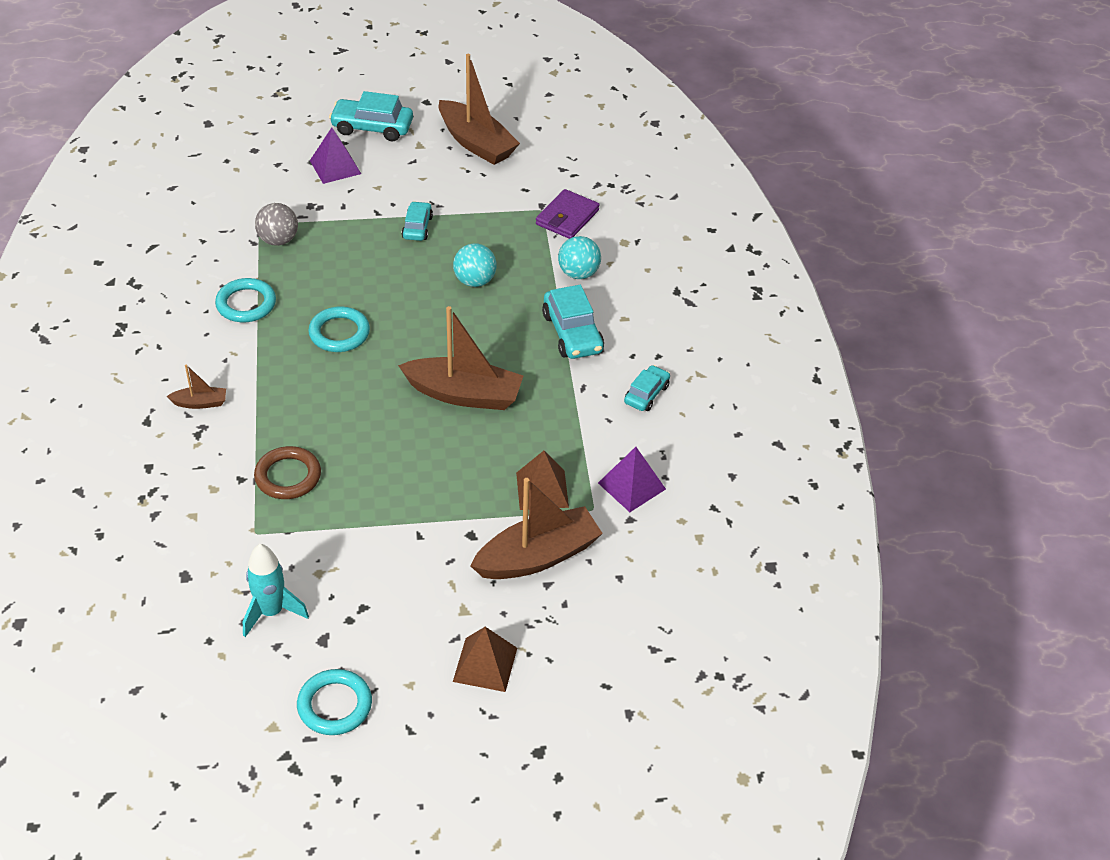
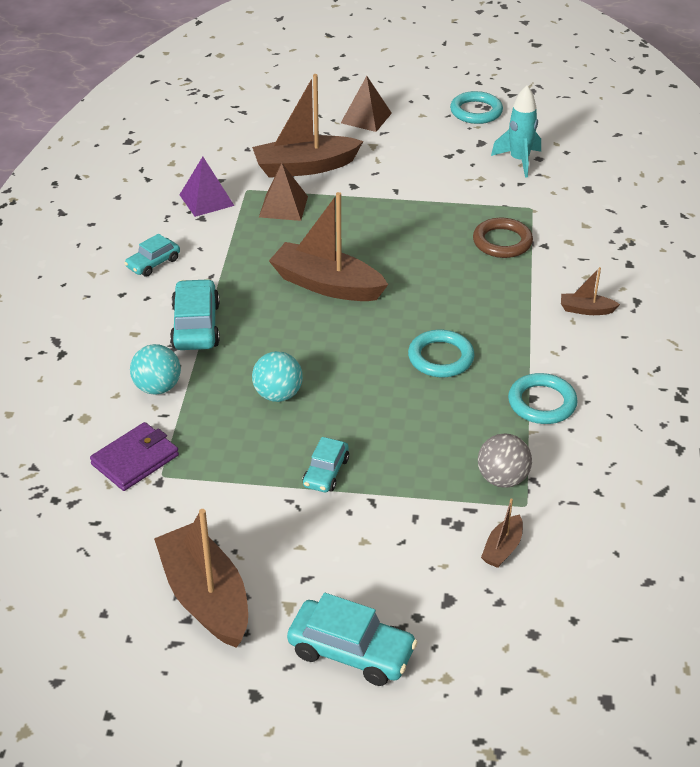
camera: 165 degrees left, 5 degrees down
(276, 194) = (502, 548): none -> brown boat
(335, 167) = (417, 584): purple pyramid -> none

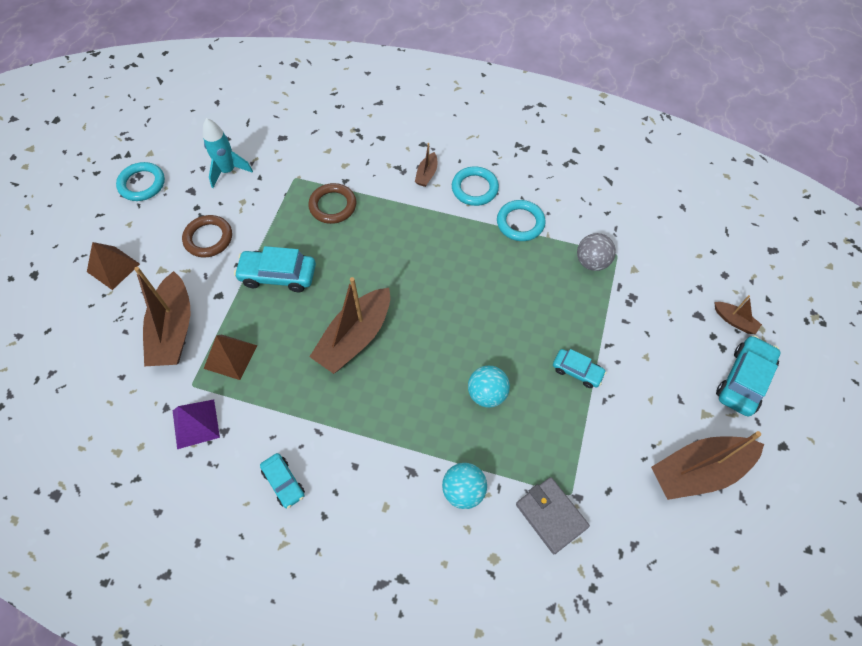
camera: 80 degrees left, 20 degrees up
(135, 460) = (551, 515): purple wallet -> grey wallet
(196, 326) = (386, 451): turquoise car -> turquoise car (278, 275)
(422, 166) = (208, 238): none -> brown ring
(440, 358) = (462, 273): turquoise ring -> turquoise ring (474, 188)
(502, 548) = (655, 275): brown boat -> brown boat (734, 321)

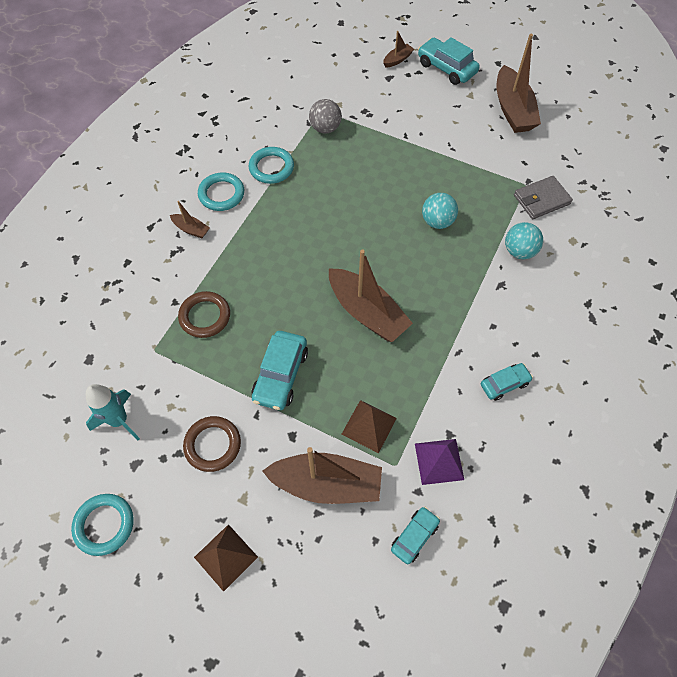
camera: 80 degrees left, 0 degrees up
(577, 371) = (425, 159): turquoise car -> turquoise car (414, 536)

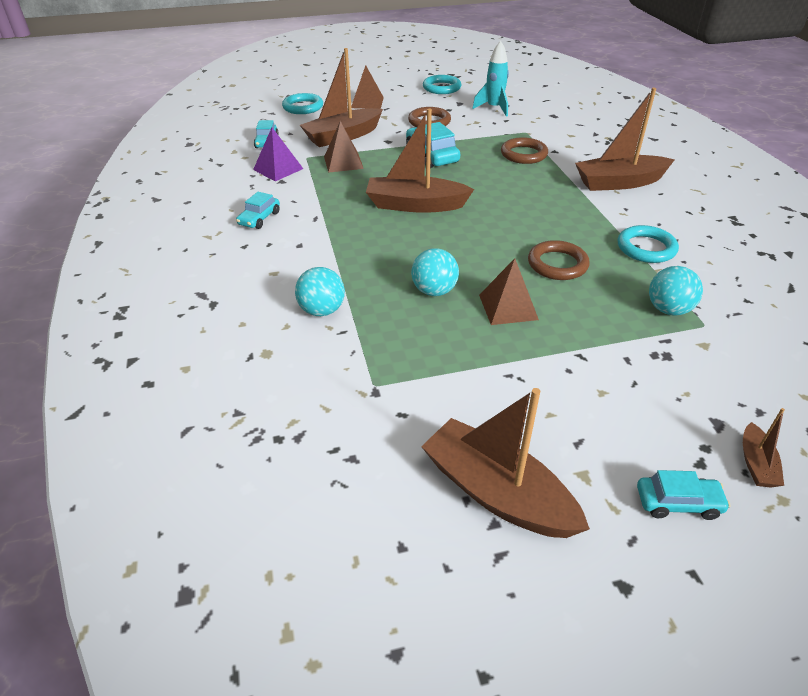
camera: 140 degrees right, 20 degrees down
(191, 229) = (619, 183): brown boat -> brown boat, size x2.15
(221, 194) = (644, 211): turquoise ring -> turquoise ring (303, 107)
(325, 128) = (668, 309): grey ball -> turquoise ball
(340, 192) = (557, 264): none -> brown ring
(407, 183) = (508, 307): none -> brown pyramid
(446, 68) = (678, 503): turquoise car -> turquoise car, size x0.61
(541, 199) = (339, 378): grey wallet -> none

